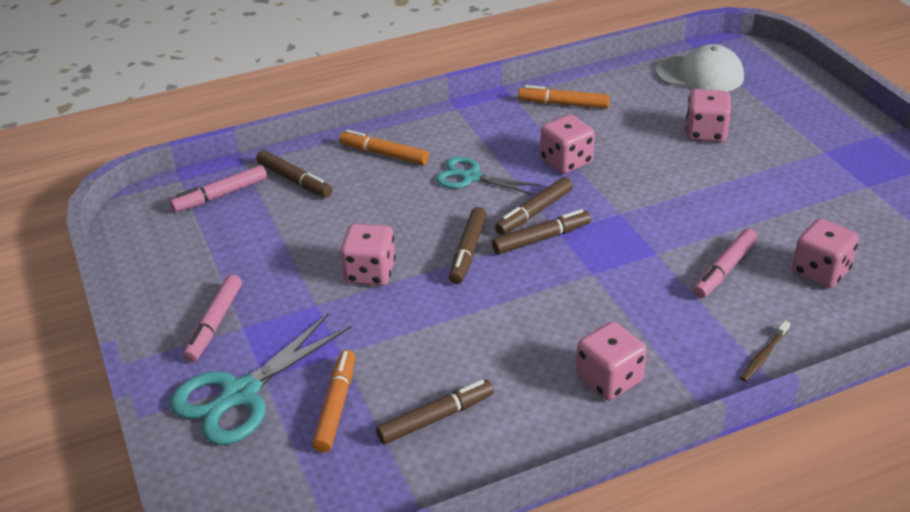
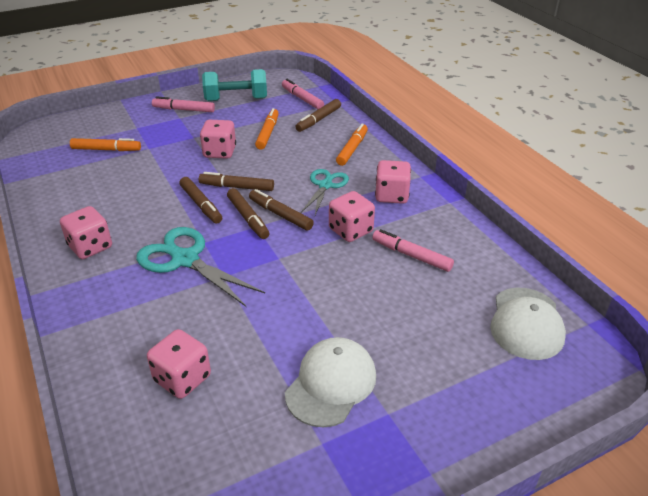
camera: 85 degrees right, 0 degrees up
(197, 264) = (236, 99): none -> turquoise dumbbell
(241, 394) = (126, 122): turquoise scissors -> turquoise scissors (185, 260)
(435, 418) = (83, 181): brown marker -> brown marker (201, 204)
(564, 104) = (441, 230): orange marker -> orange marker (267, 133)
(705, 133) = (409, 318): pink dice -> pink dice (391, 195)
(724, 269) = (196, 314): pink marker -> pink marker (412, 256)
(763, 356) = (87, 327): brown toothbrush -> none
(800, 180) = (331, 384): none -> white cap

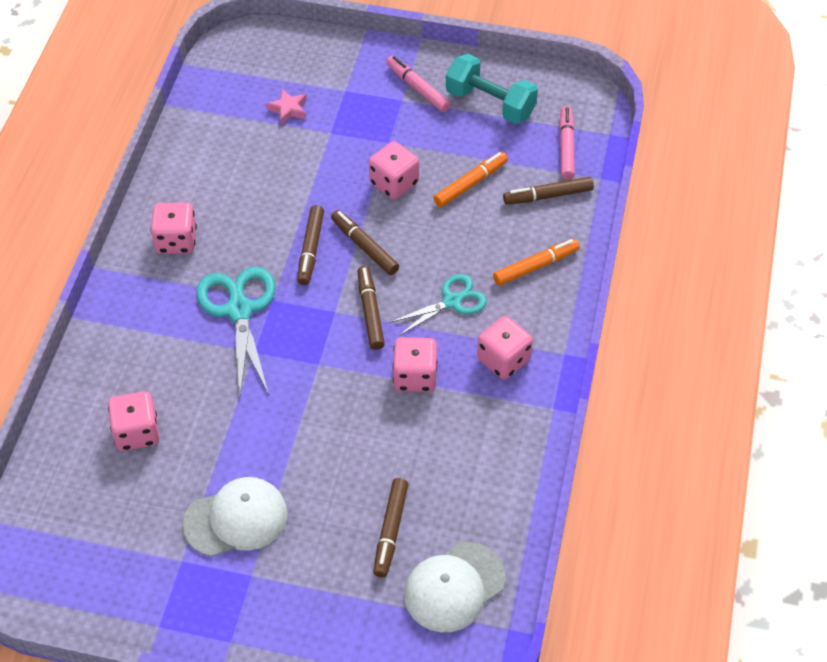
camera: 40 degrees right, 15 degrees up
(106, 149) = (288, 109): orange marker -> pink star
(248, 218) = (337, 295): brown marker -> brown marker (391, 530)
(412, 256) = (438, 445): pink marker -> none

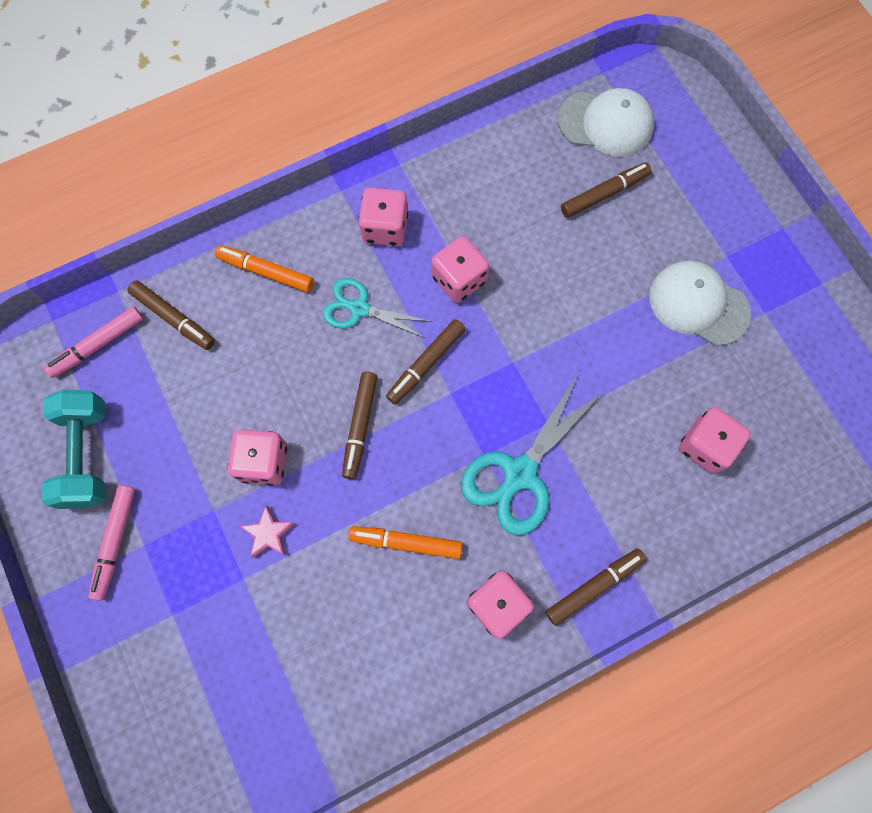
camera: 130 degrees left, 20 degrees up
(288, 109) = (243, 650): pink star -> pink star (268, 533)
(311, 249) = (401, 471): brown marker -> brown marker (593, 587)
(470, 184) = (211, 394): orange marker -> orange marker (406, 543)

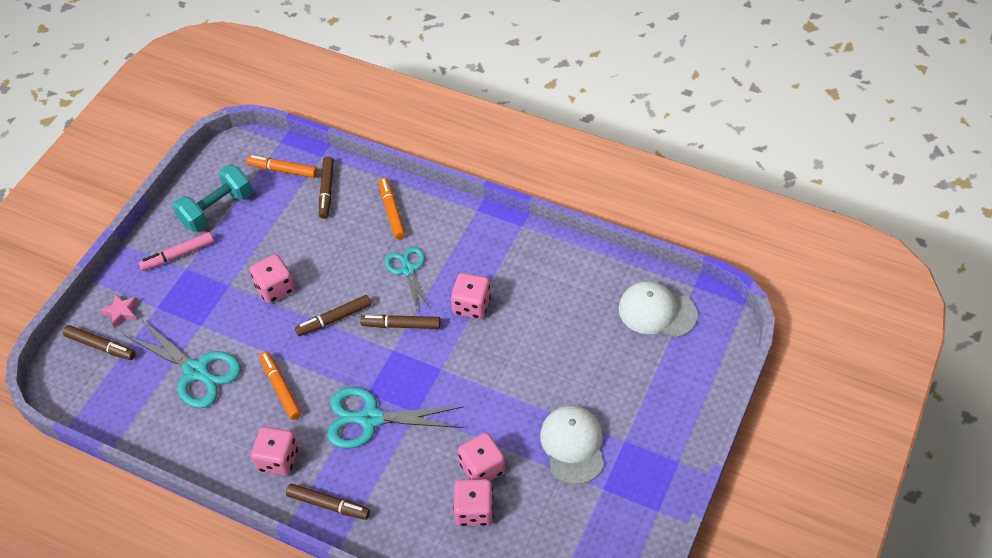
camera: 55 degrees right, 20 degrees down
(98, 345) = (283, 170): pink marker -> orange marker
(268, 533) = (235, 319): pink star -> pink star (121, 312)
(305, 623) = (196, 371): none -> turquoise scissors
(385, 228) = (472, 247): pink dice -> pink dice (482, 468)
(603, 194) = (603, 343): brown marker -> brown marker (100, 346)
(605, 123) = (657, 311): white cap -> white cap turned 135 degrees clockwise

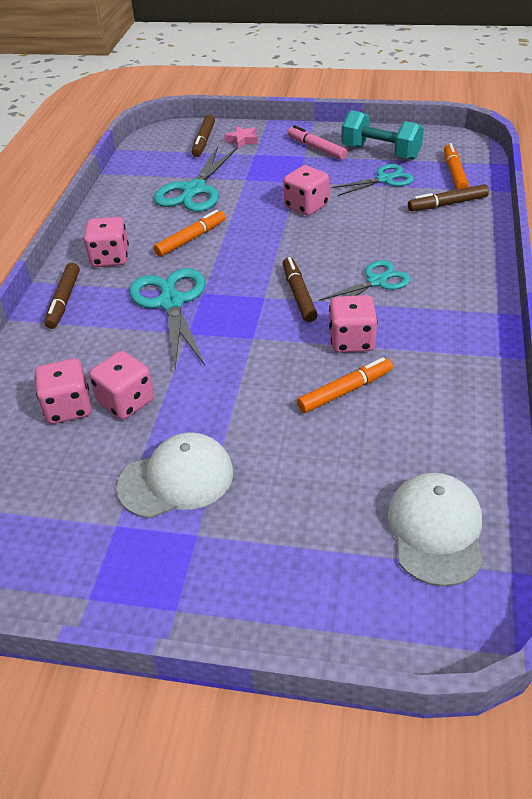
camera: 75 degrees right, 10 degrees down
(264, 220) = (384, 179): none -> turquoise scissors
(334, 319) = (286, 249): brown marker -> none
(392, 212) = (449, 251): orange marker -> orange marker (344, 391)

